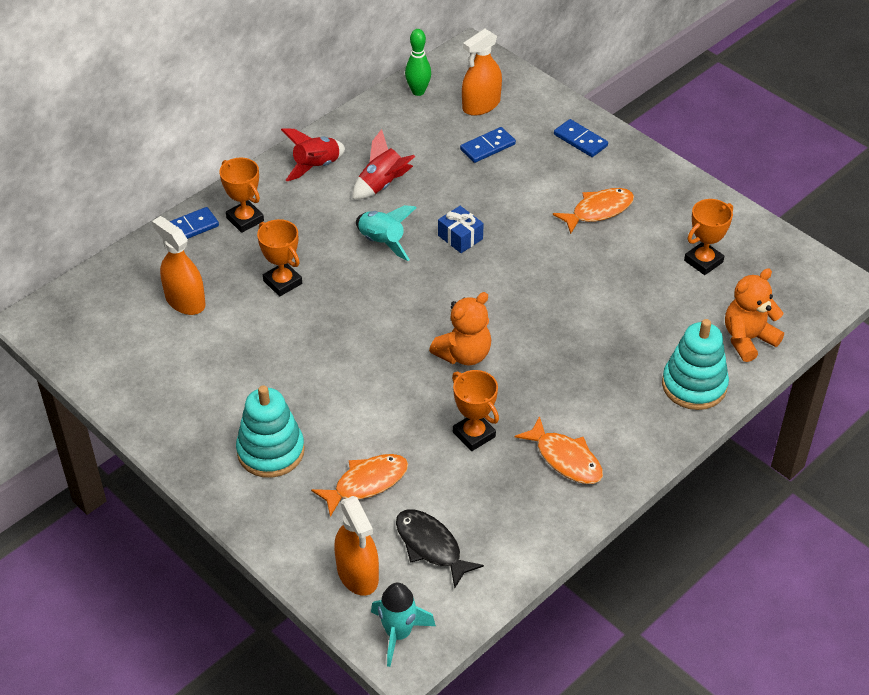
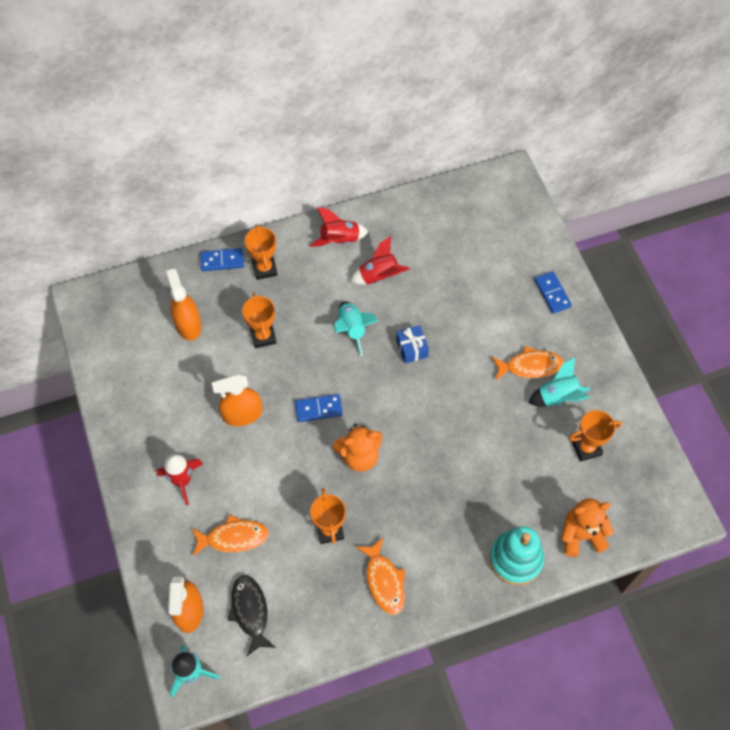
camera: 25 degrees right, 15 degrees up
(271, 451) = (182, 481): turquoise stacking toy -> red rocket
(418, 91) = (451, 198): green bowling pin -> none
(481, 105) = (492, 229): orange spray bottle -> orange spray bottle (242, 414)
(487, 147) = (476, 271): blue domino -> blue domino (318, 409)
(645, 227) = (558, 397): none -> turquoise rocket

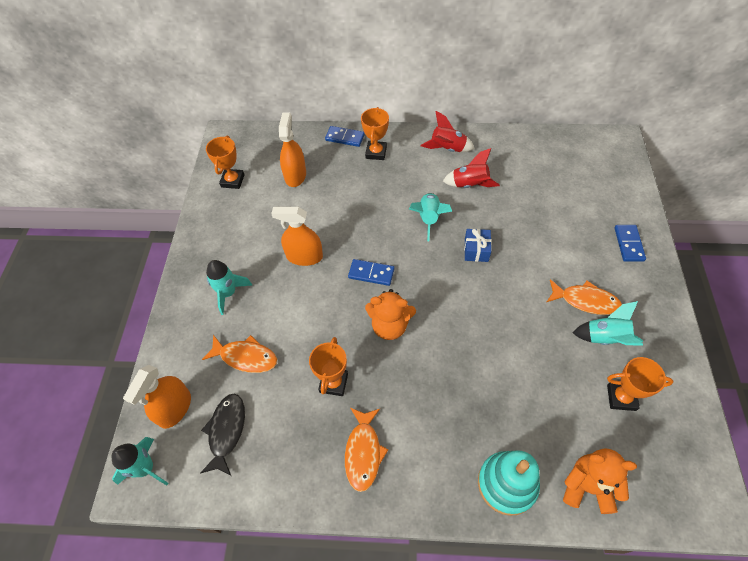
camera: 25 degrees right, 5 degrees down
(182, 481) = (228, 293): red rocket -> turquoise rocket
(263, 336) = (351, 202): orange trophy -> orange trophy (232, 181)

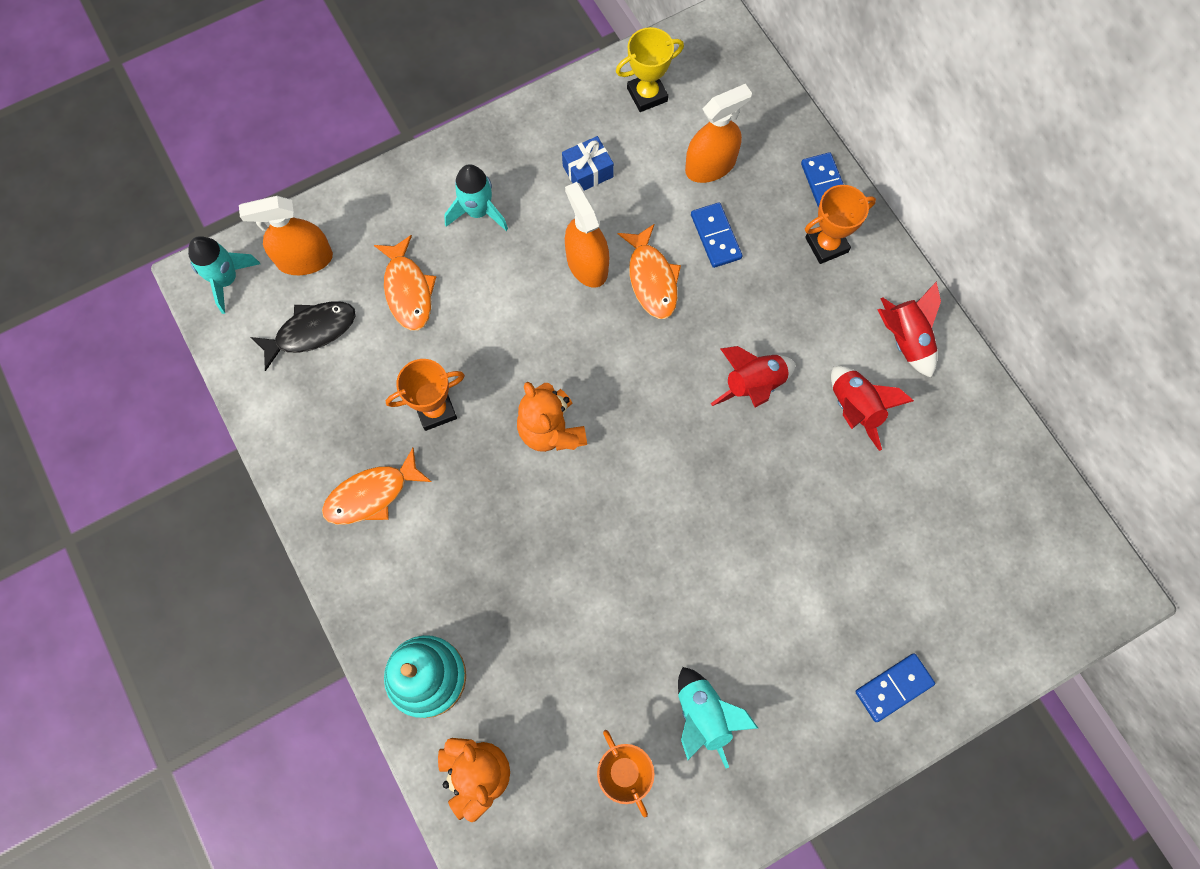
camera: 55 degrees right, 15 degrees up
(232, 181) = (647, 95): orange trophy -> yellow trophy
(371, 273) = (614, 362): blue domino -> blue domino (716, 236)
(429, 219) = (753, 385): turquoise rocket -> red rocket
(476, 250) = (740, 476): blue gift -> blue gift (588, 171)
(585, 301) = (749, 665): orange fish -> orange fish (651, 279)

